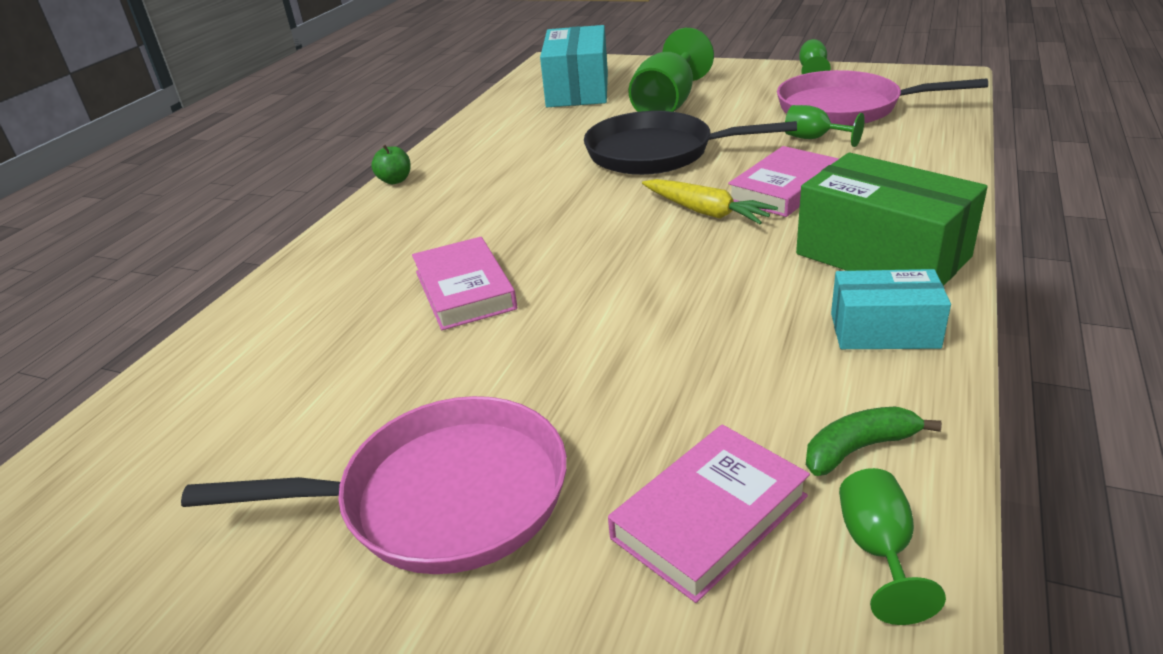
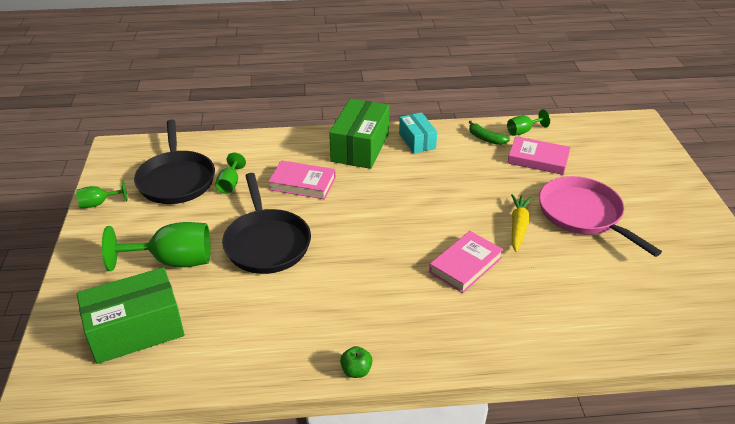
camera: 120 degrees left, 5 degrees up
(577, 89) = (136, 330): turquoise box -> green box
(706, 212) = (341, 204): yellow carrot -> yellow carrot (518, 226)
(845, 108) = (176, 179): pink pan -> black pan

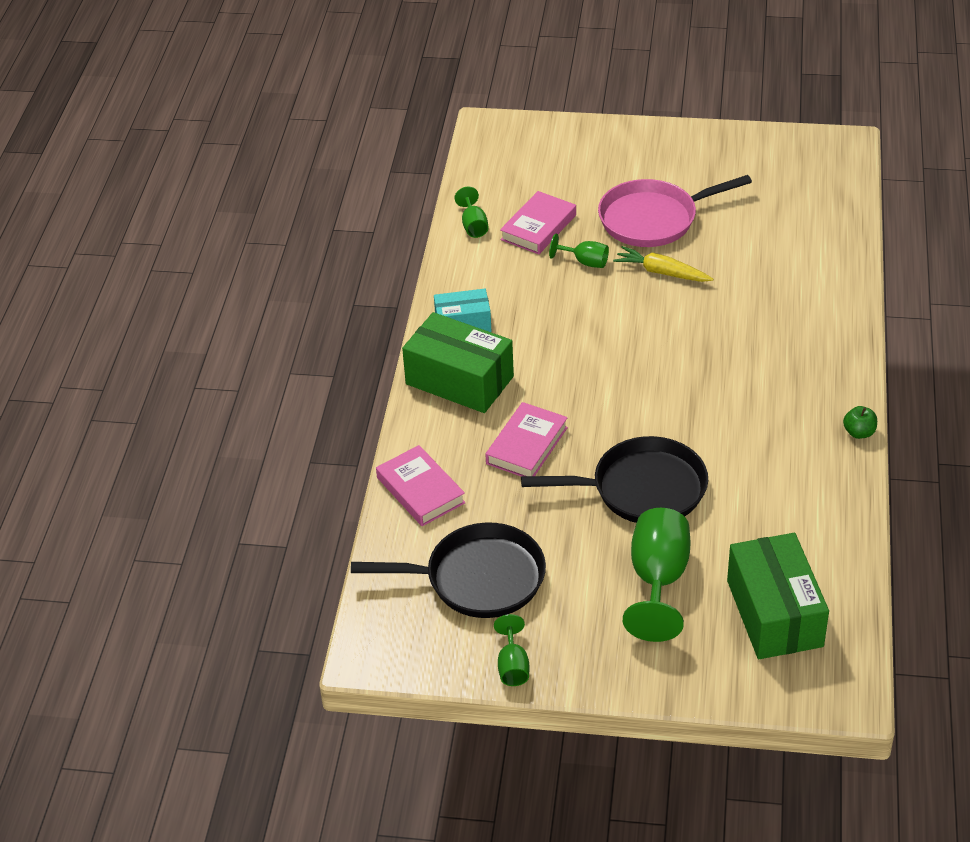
camera: 75 degrees left, 5 degrees up
(230, 184) = (506, 520): green goblet -> green goblet (585, 262)
(465, 265) = (717, 326): pink book -> pink book (420, 490)
(485, 138) = (479, 261): green banana -> none

